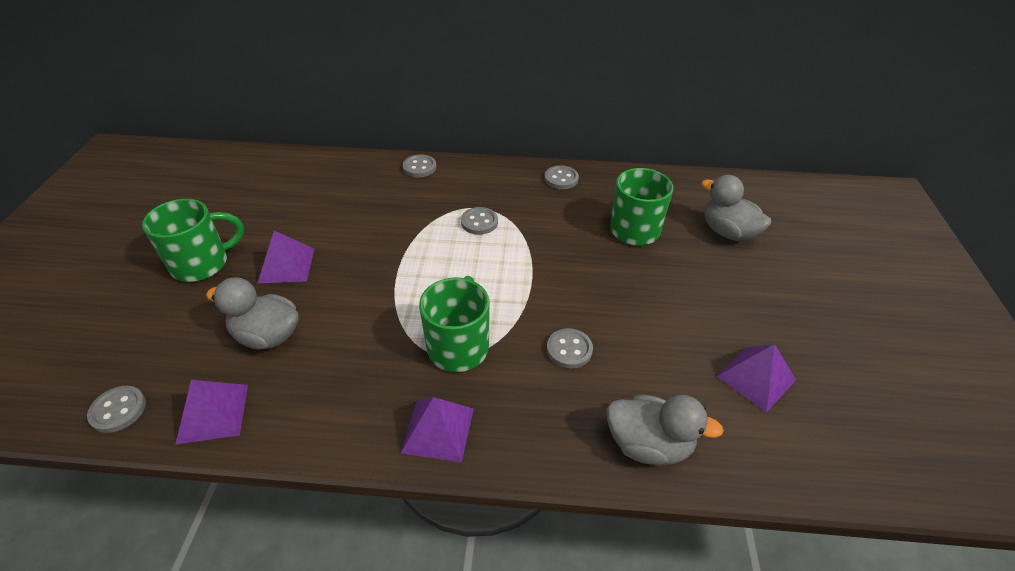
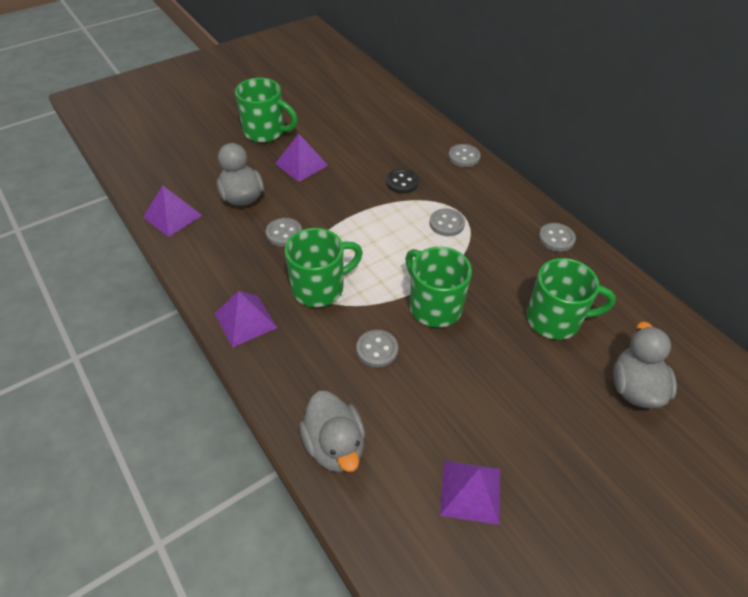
camera: 50 degrees right, 5 degrees up
(118, 410) = (144, 181): grey button -> grey button (284, 233)
(400, 217) = (402, 182): none -> black button
(558, 285) = (433, 306): none -> green mug

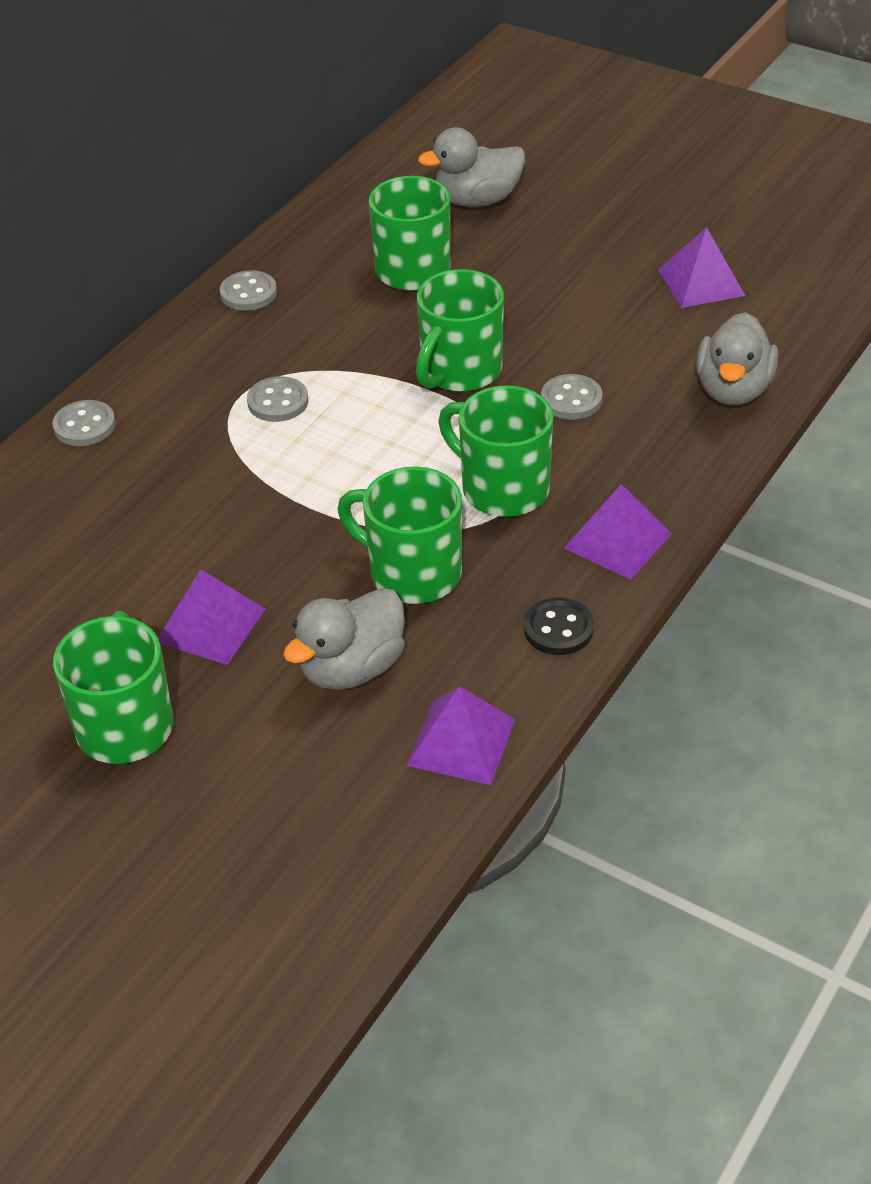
camera: 110 degrees left, 5 degrees down
(284, 233) = (412, 573): grey button -> green mug
(335, 446) = (733, 390): grey duck -> grey duck turned 150 degrees clockwise
(402, 182) = (197, 478): black button -> black button (558, 629)

